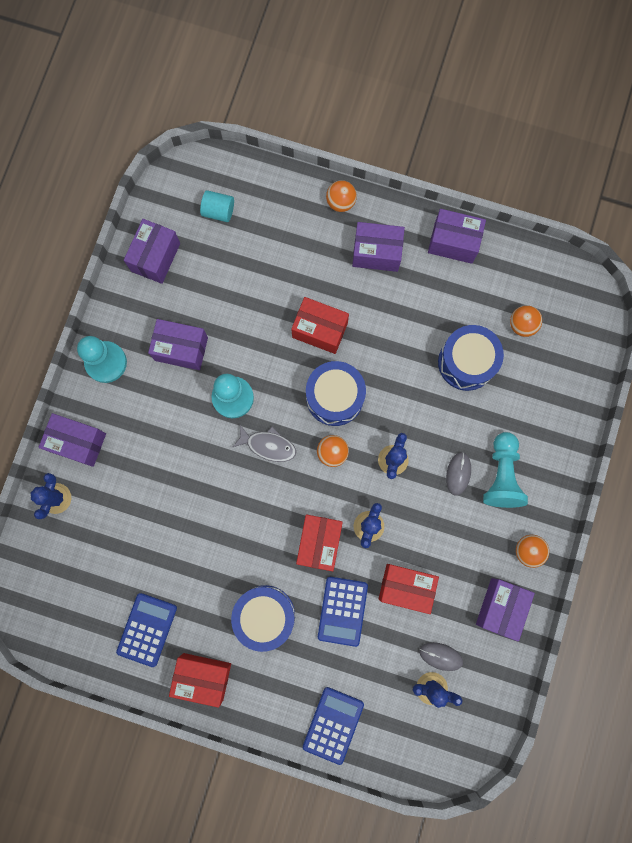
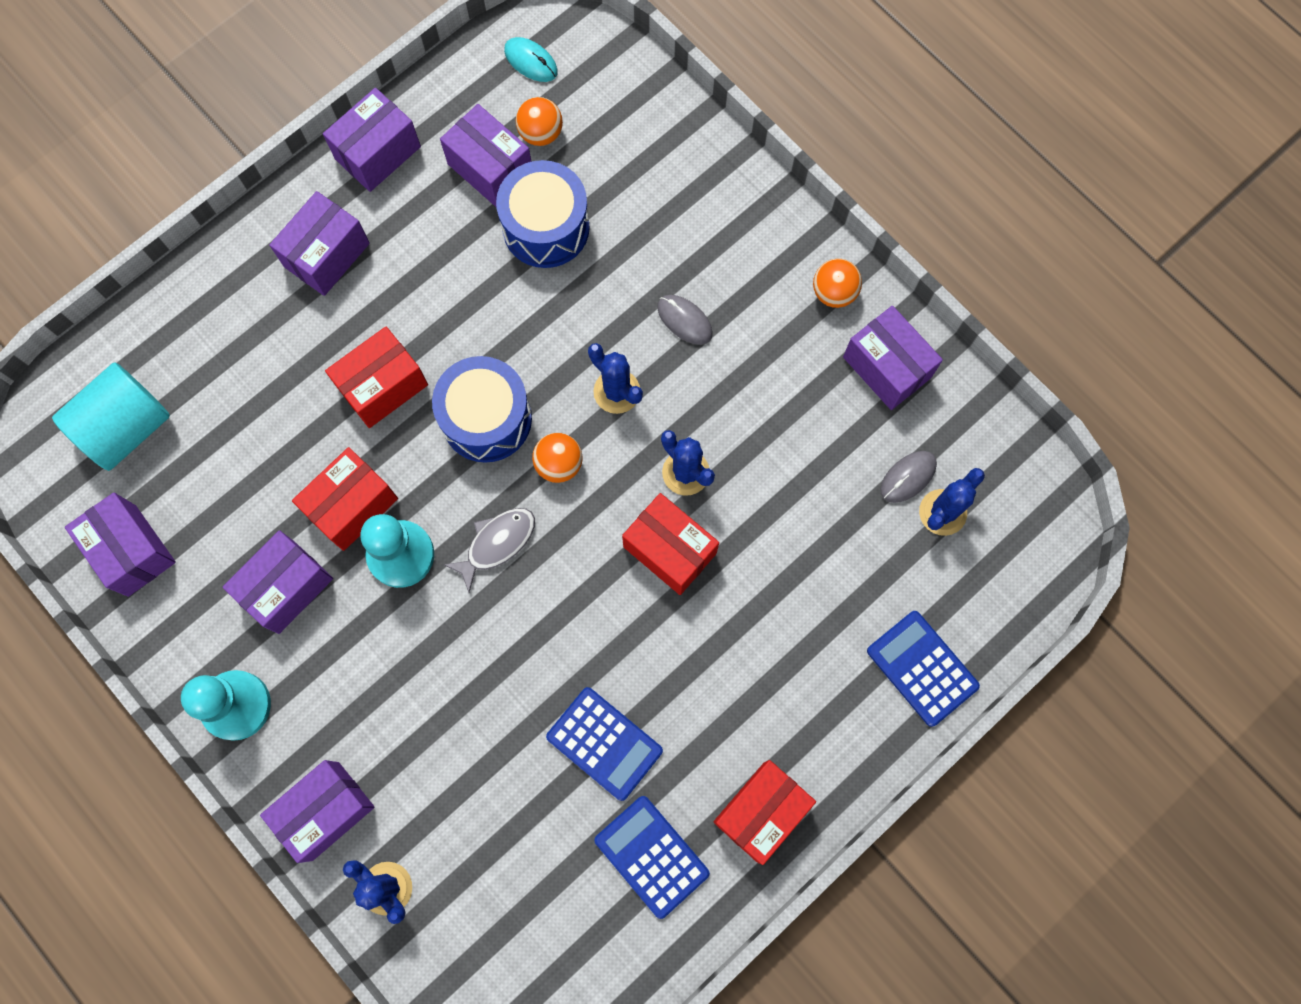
camera: 60 degrees left, 5 degrees down
(218, 211) = (126, 427): turquoise cylinder -> turquoise cylinder, size x1.77
(265, 615) = (726, 678): blue drum -> none
(340, 202) = (226, 261): orange ball -> none
(342, 611) = (778, 570): blue calculator -> blue calculator (604, 743)
(406, 587) = (793, 470): red box -> red box (352, 505)
(483, 310) = (490, 168): none -> purple box
(501, 475) = (718, 269): turquoise pawn -> none
(563, 292) = (531, 61): none -> turquoise mouse

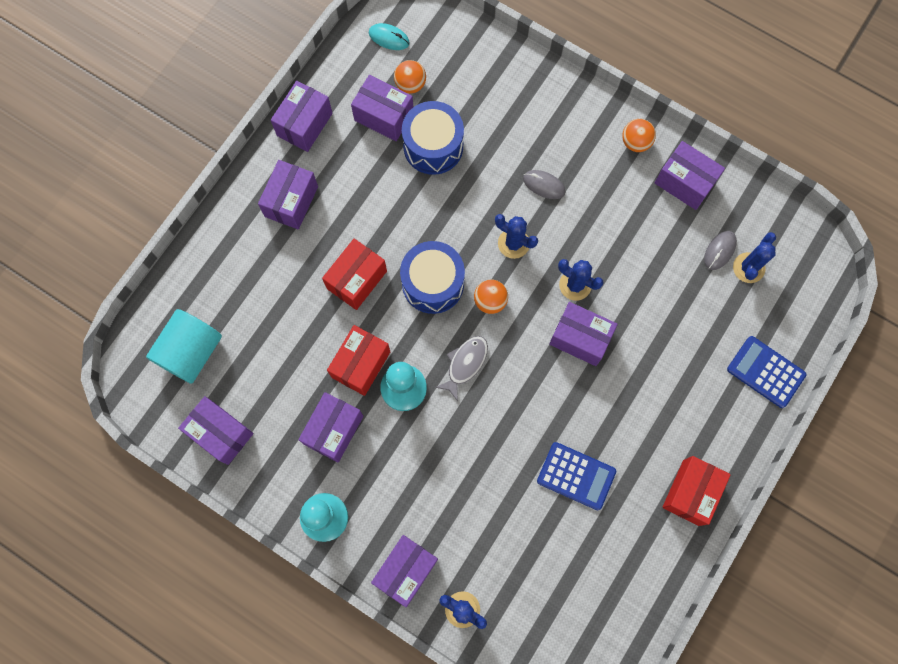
camera: 15 degrees left, 0 degrees up
(651, 856) = (629, 540): blue calculator -> none
(670, 550) = (580, 338): red box -> purple box

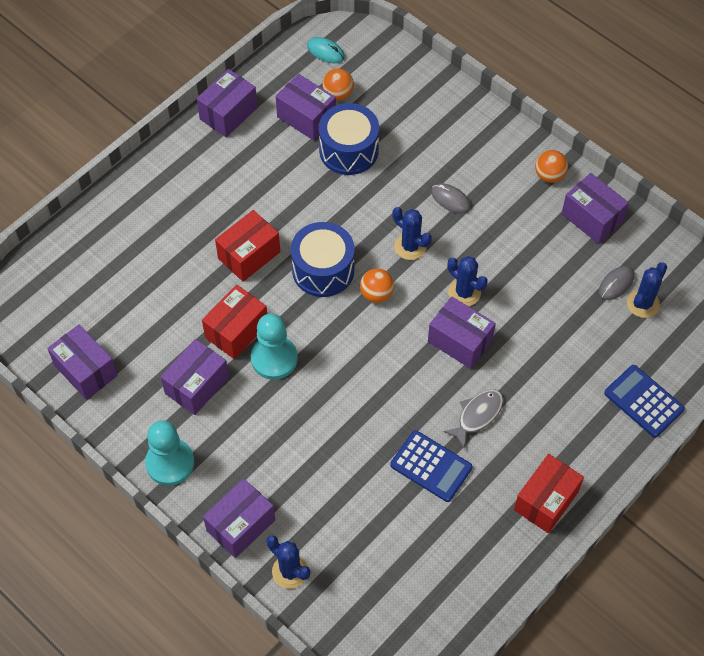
camera: 10 degrees right, 15 degrees down
(191, 352) = (74, 294): turquoise cylinder -> none
(291, 201) = (201, 178): purple box -> none
(465, 364) = (340, 346): grey fish -> grey fish (477, 415)

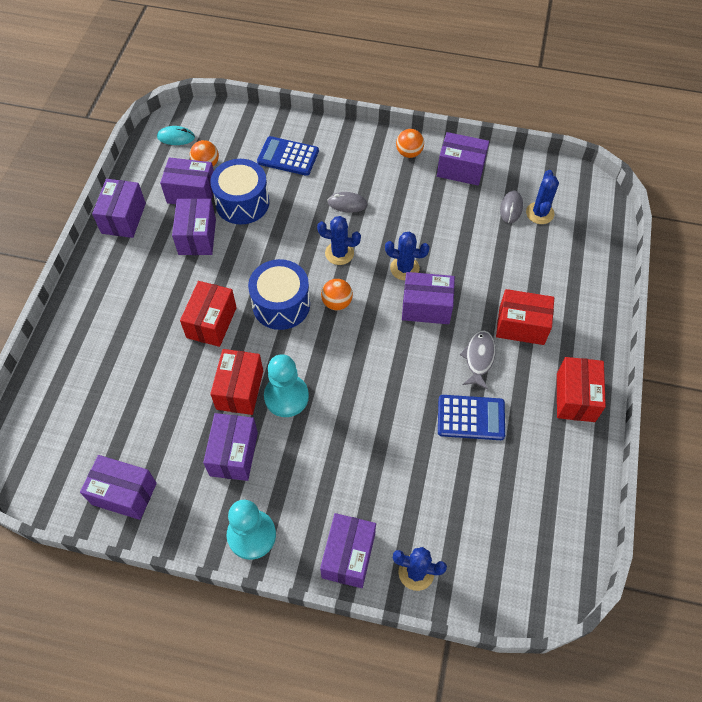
camera: 30 degrees left, 0 degrees up
(285, 165) = (197, 237): none -> purple box
(541, 406) = (521, 326): none -> red box
(643, 401) = (591, 284): blue calculator -> blue calculator (288, 156)

